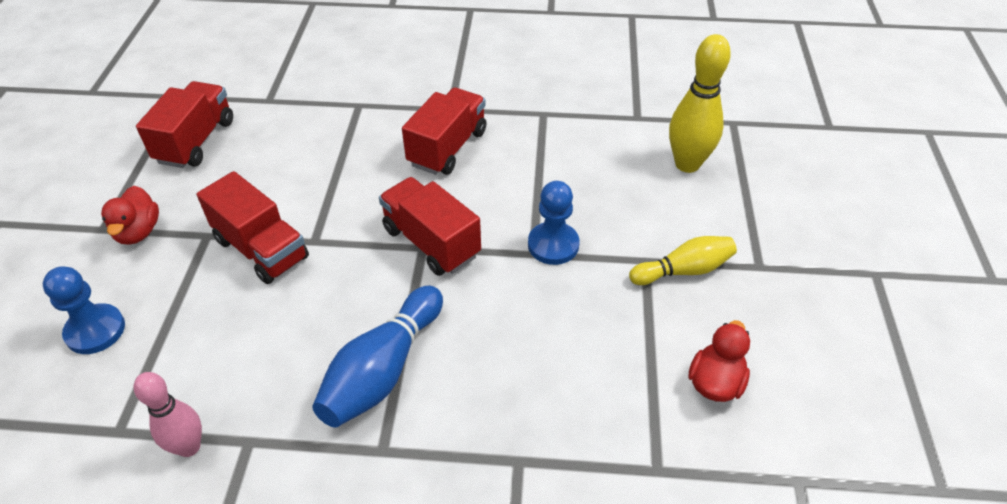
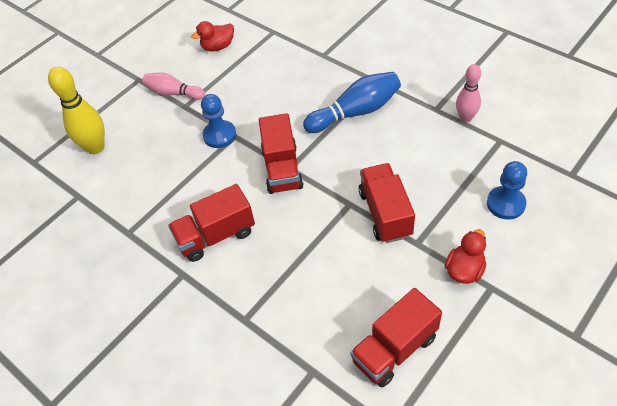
camera: 140 degrees left, 5 degrees up
(683, 270) = (173, 93): yellow bowling pin -> pink bowling pin

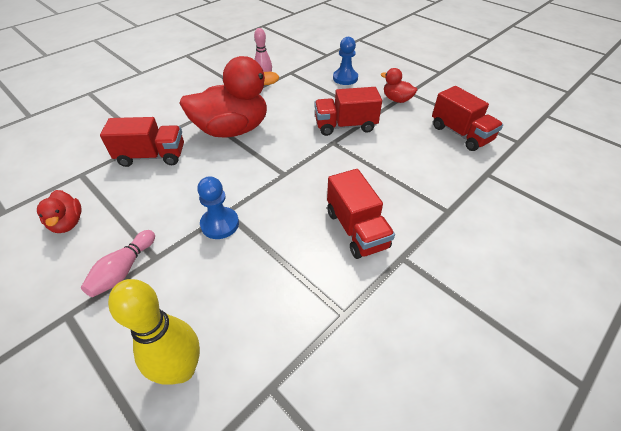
camera: 90 degrees left, 5 degrees down
(282, 169) = (283, 178): red truck -> red truck (152, 156)
(355, 112) = (232, 130): blue bowling pin -> red duck

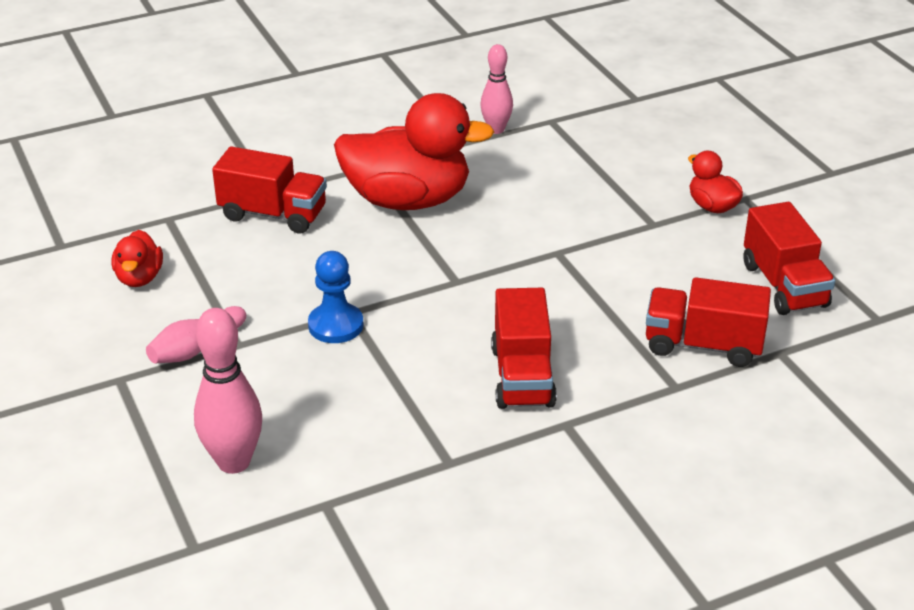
camera: 20 degrees right, 10 degrees down
(182, 369) = (234, 462): yellow bowling pin -> pink bowling pin
(345, 78) = (643, 150): blue pawn -> none
(345, 126) = (593, 231): red truck -> red truck (703, 345)

